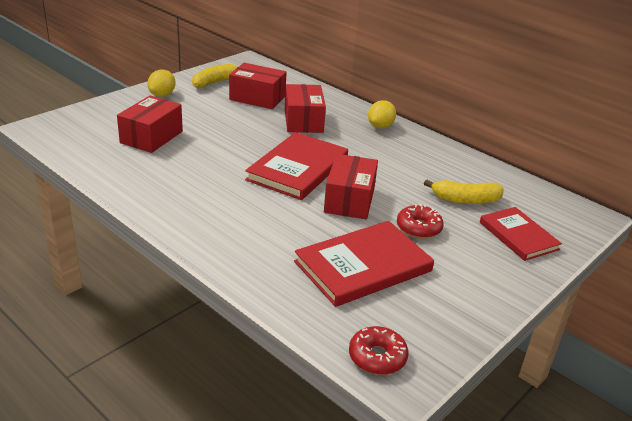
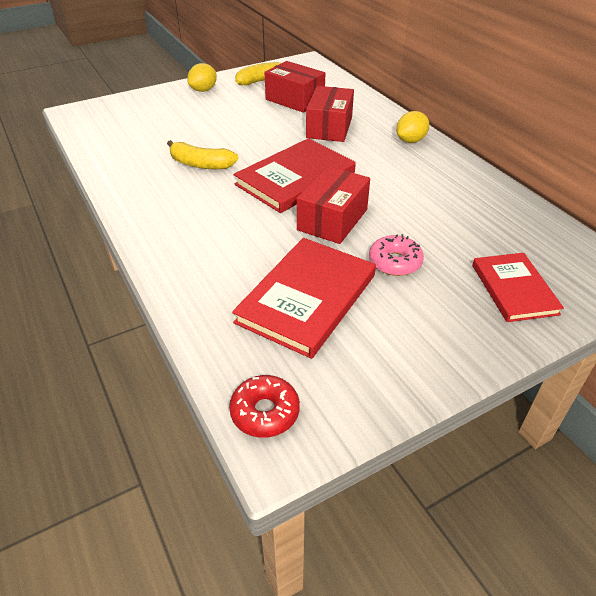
camera: 20 degrees right, 10 degrees up
(151, 137) = (169, 131): red box -> none
(363, 266) = (307, 298): red book -> red book turned 45 degrees counterclockwise
(418, 228) = (395, 262): red donut -> pink donut
(465, 200) = (468, 236): yellow banana -> yellow banana (200, 164)

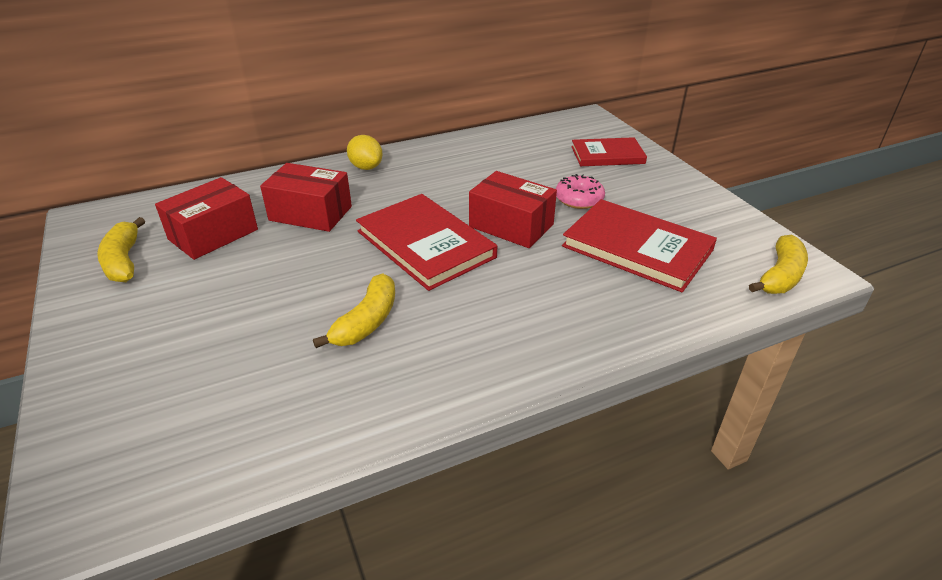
camera: 85 degrees left, 5 degrees down
(203, 90) = (107, 325): yellow lemon -> none
(265, 412) = (780, 276): red donut -> yellow banana

